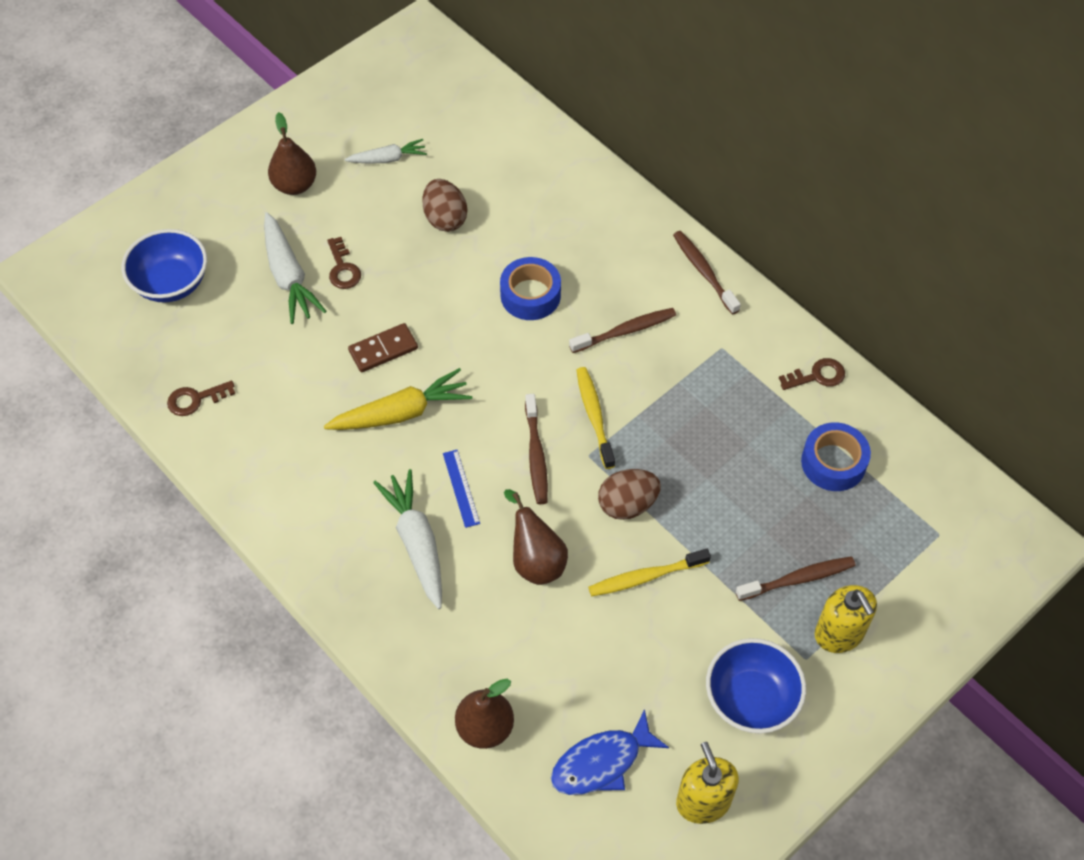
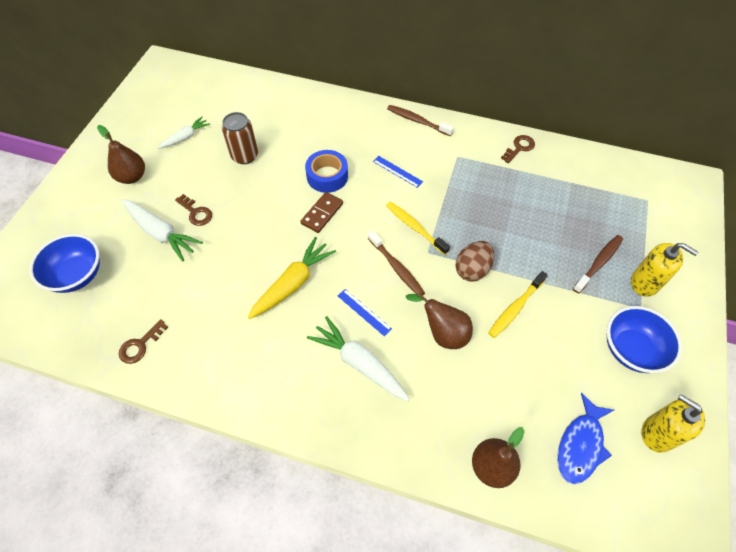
camera: 30 degrees left, 0 degrees up
(383, 350) = (255, 250): brown domino -> brown domino (322, 213)
(445, 218) = (244, 156): brown egg -> brown can
(625, 331) = (397, 171): brown toothbrush -> blue ruler
(833, 462) = (564, 189): blue tape -> none

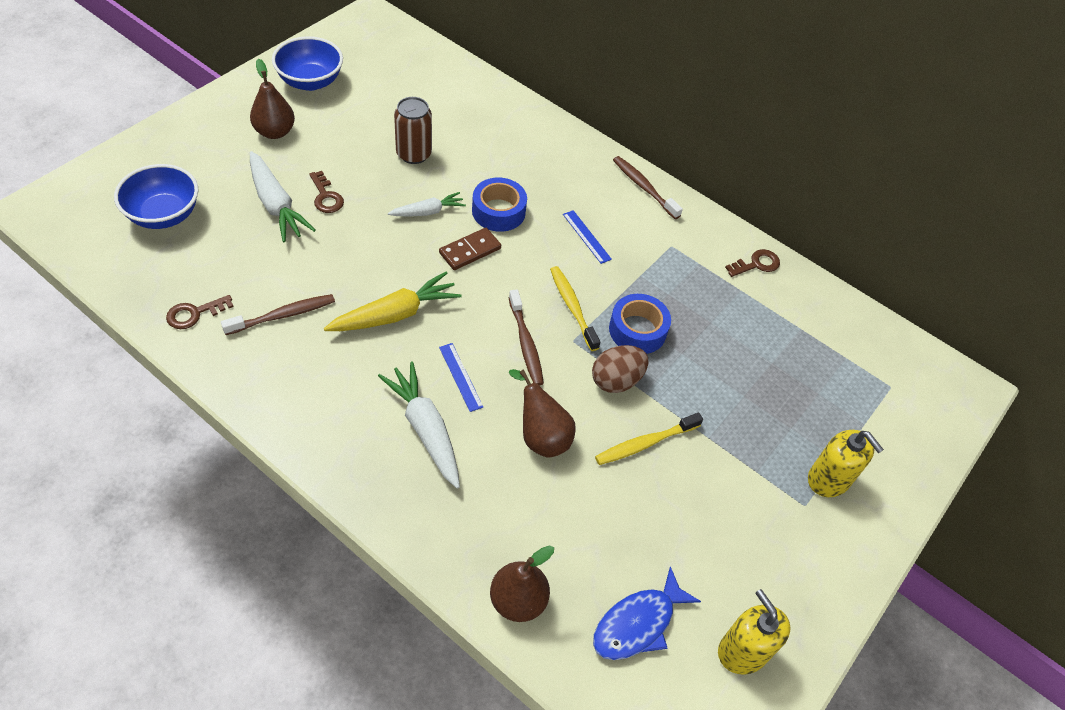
camera: 15 degrees right, 5 degrees down
(185, 137) = (357, 109): white carrot -> white carrot (428, 211)
(467, 226) = (637, 330): none -> blue tape
(598, 263) = (781, 434): brown toothbrush -> brown toothbrush (283, 315)
(631, 349) = (764, 547): blue bowl -> blue bowl (310, 81)

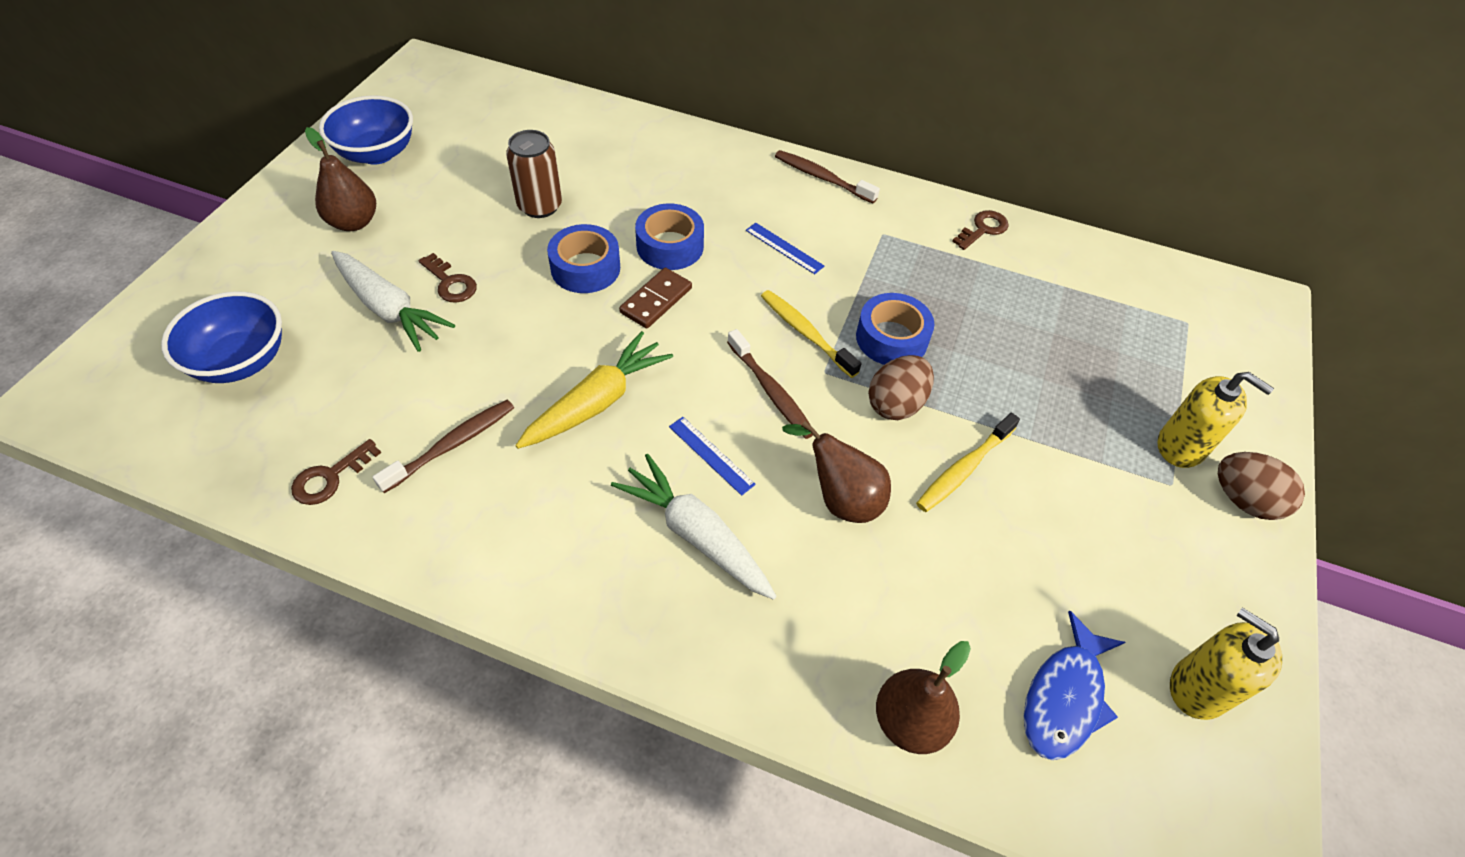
camera: 15 degrees left, 0 degrees up
(428, 211) = (585, 268): white carrot -> blue tape
(857, 535) = (1243, 500): none -> brown egg

